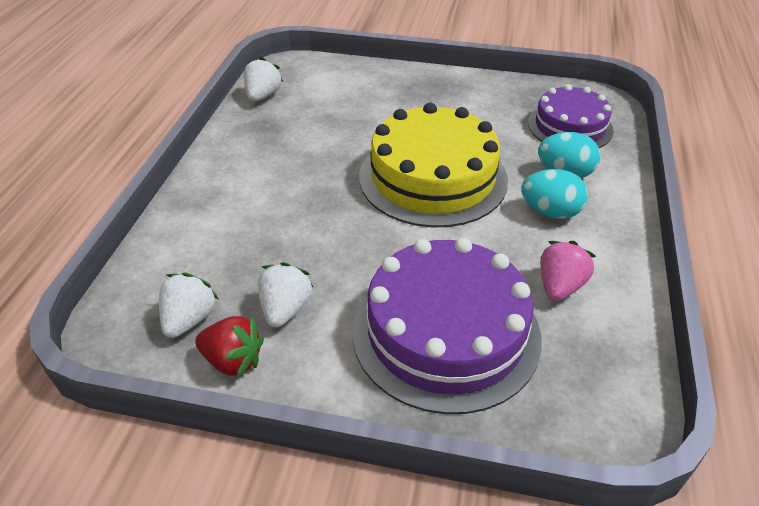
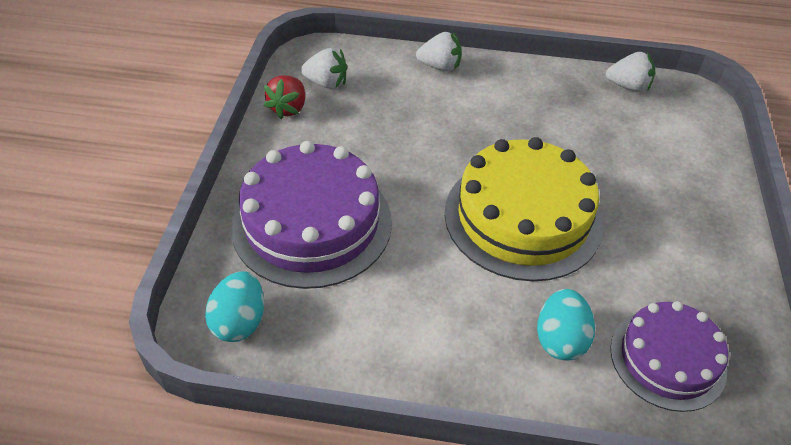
camera: 85 degrees right, 5 degrees up
(285, 309) = (337, 129): white strawberry -> white strawberry (440, 66)
(550, 212) = (483, 316): turquoise egg -> turquoise egg (240, 322)
(560, 286) = (369, 311): pink strawberry -> none

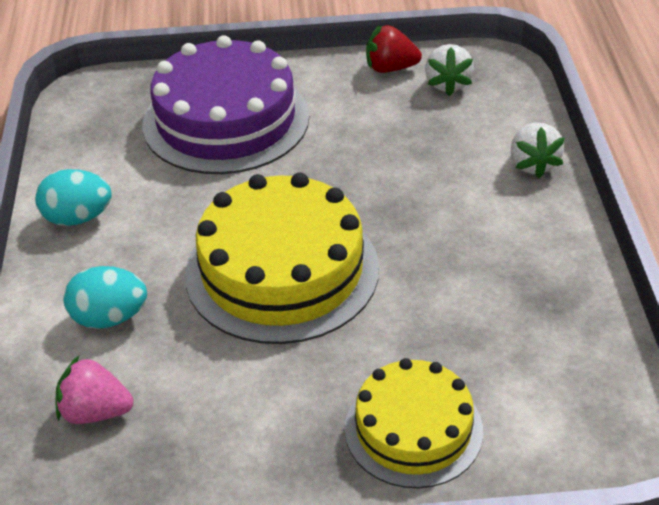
camera: 80 degrees right, 5 degrees down
(240, 322) = (98, 106): turquoise egg -> turquoise egg (78, 218)
(628, 86) = (600, 358): white strawberry -> none
(667, 359) = (95, 412): purple cake -> pink strawberry
(684, 178) = (413, 429): none -> yellow cake

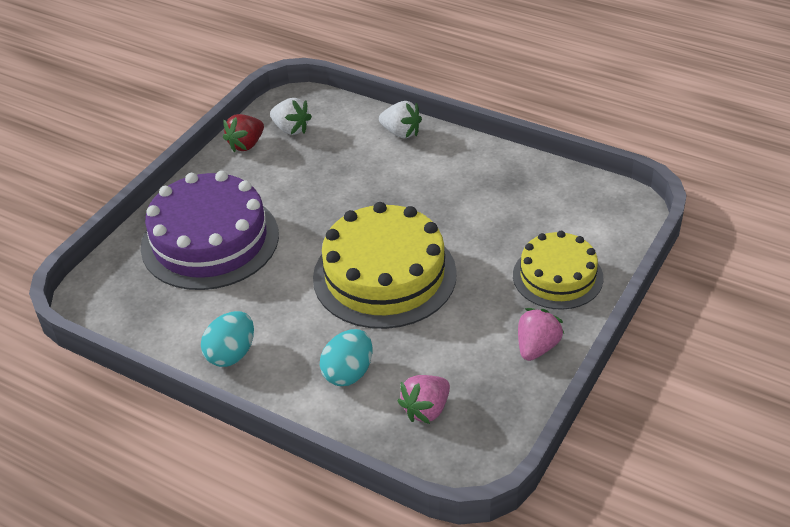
camera: 55 degrees left, 0 degrees up
(269, 468) = (537, 347): none -> pink strawberry

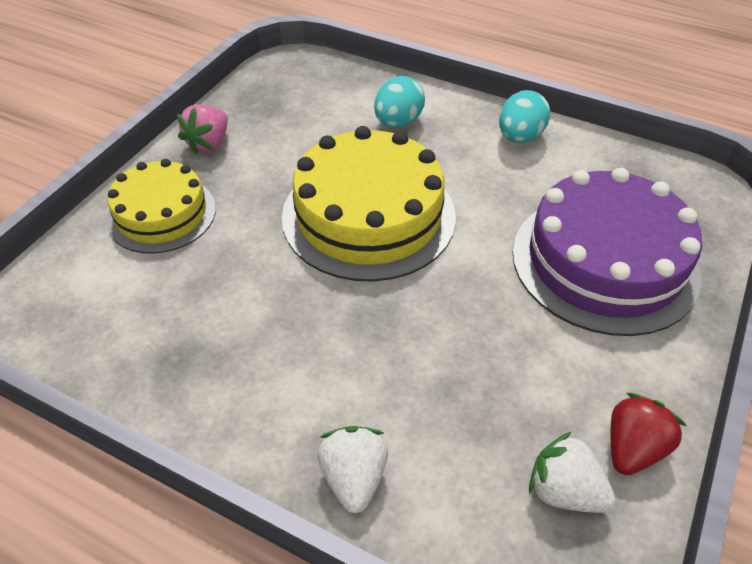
camera: 175 degrees right, 5 degrees up
(401, 133) = (354, 478): white strawberry -> white strawberry turned 60 degrees clockwise
(426, 409) = (323, 96): pink strawberry -> none

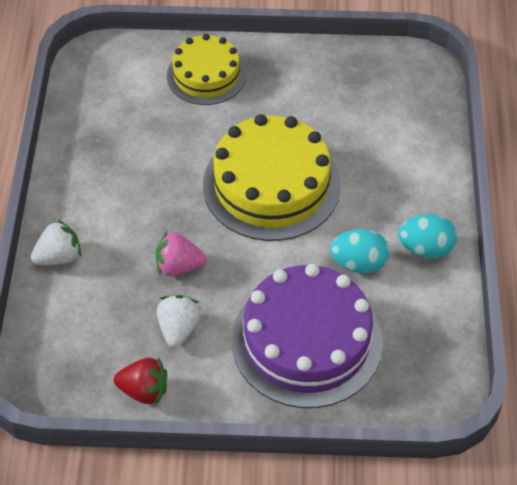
camera: 65 degrees right, 5 degrees up
(208, 143) = (291, 64): pink strawberry -> pink strawberry (179, 266)
(398, 122) = (391, 163): turquoise egg -> turquoise egg (358, 263)
(564, 491) = (96, 361): white strawberry -> white strawberry (179, 329)

